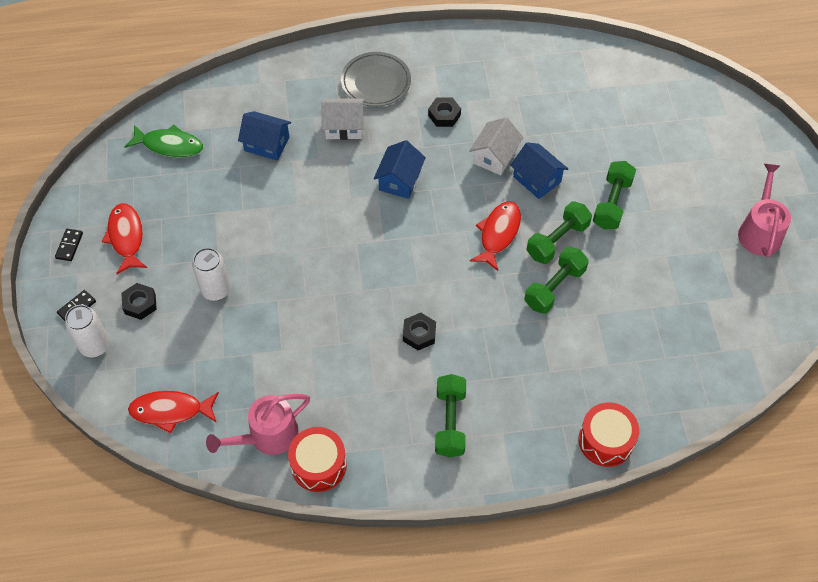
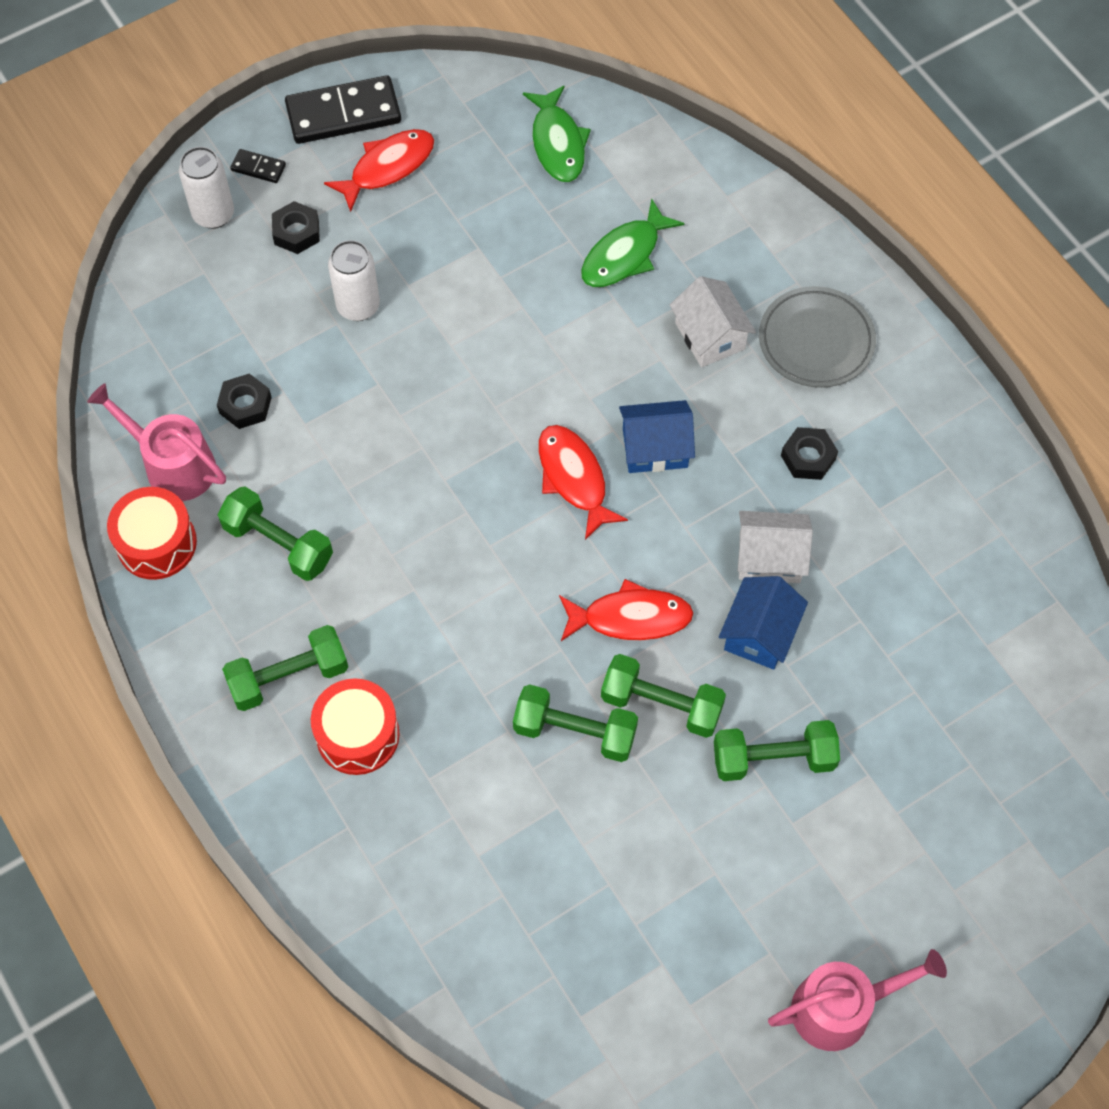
camera: 65 degrees right, 5 degrees up
(69, 246) = (343, 113): black domino -> black domino, size x2.18
(171, 411) = (160, 341): red fish -> red fish (574, 478)
(267, 144) = (625, 255): blue house -> green fish
(357, 395) = (278, 544): none -> green dumbbell
(419, 334) = (408, 581): black nut -> black nut (245, 405)
(605, 440) = (349, 896): red drum -> red drum (357, 735)

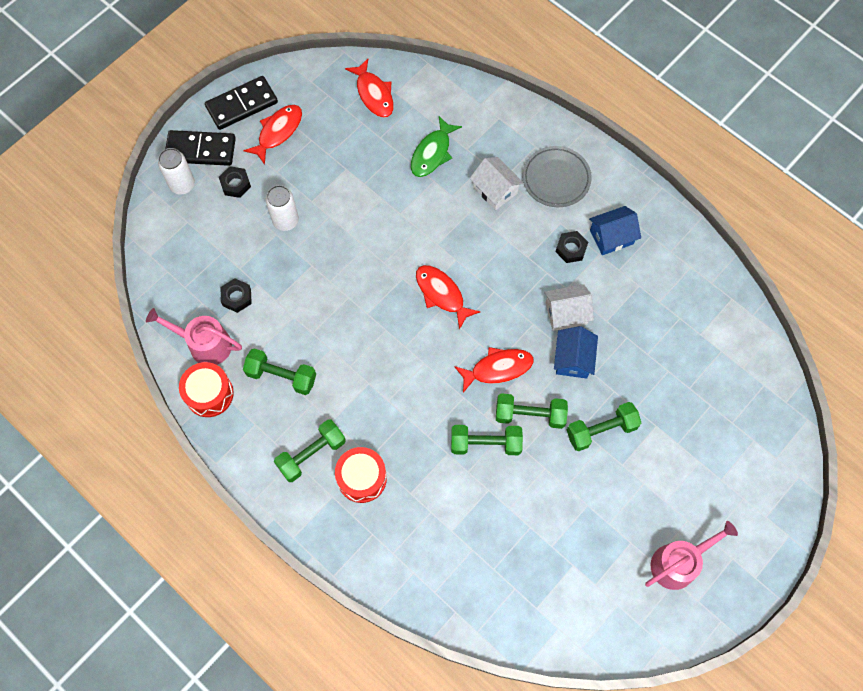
camera: 15 degrees left, 5 degrees up
(258, 167) = (201, 150): black domino -> black domino, size x2.18
(557, 143) = (374, 94): green fish -> red fish
(655, 448) = (483, 264): blue house -> blue house (611, 237)

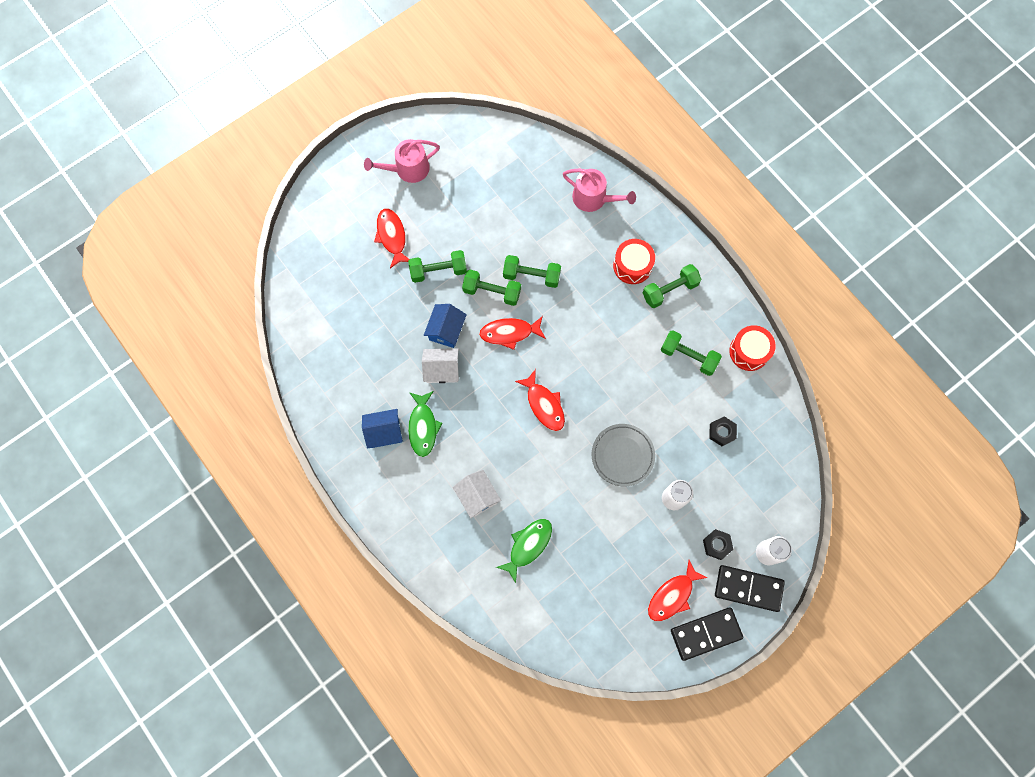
camera: 170 degrees left, 5 degrees up
(205, 344) = (751, 394): pink watering can -> pink watering can (593, 198)
(374, 94) = (574, 623): red fish -> red fish (392, 236)
(556, 179) = (419, 498): grey plate -> grey plate (622, 455)
(571, 249) = (423, 427): black nut -> green fish

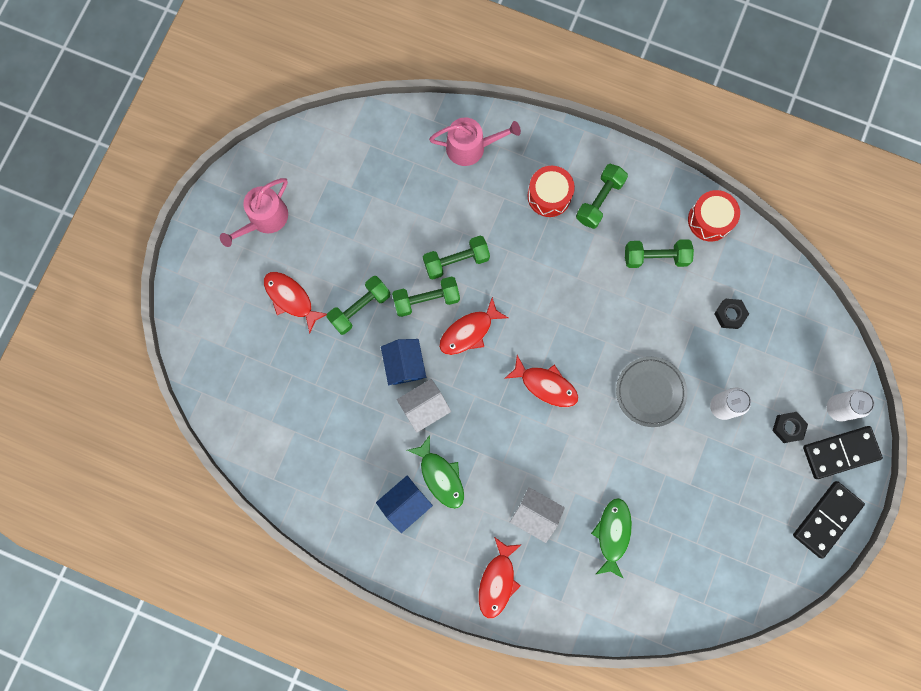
camera: 30 degrees left, 5 degrees up
(672, 595) = (775, 501): red fish -> red fish (497, 581)

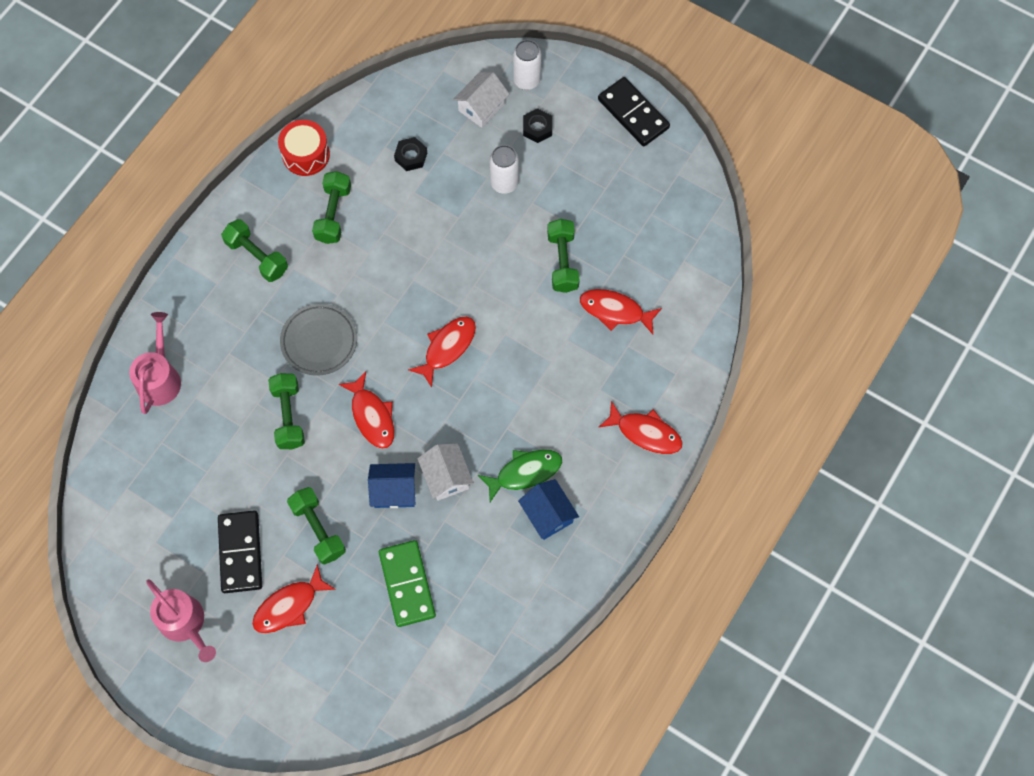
camera: 80 degrees left, 10 degrees down
(324, 392) = (407, 584): none -> green domino
(426, 299) = (325, 455): green dumbbell -> green dumbbell (562, 262)
(535, 514) = (582, 383): white house -> white house (481, 107)
(549, 196) = (238, 306): red drum -> none
(613, 534) = (615, 311): green fish -> red fish
(650, 392) = (476, 247): grey plate -> grey plate (319, 341)
(840, 452) = (571, 87): black domino -> black domino (241, 552)

